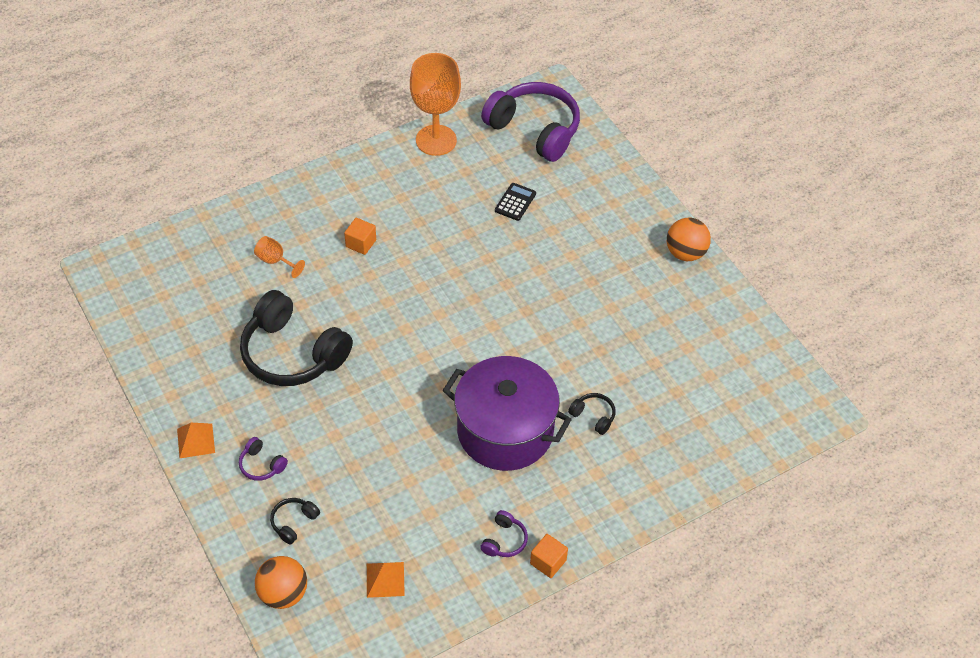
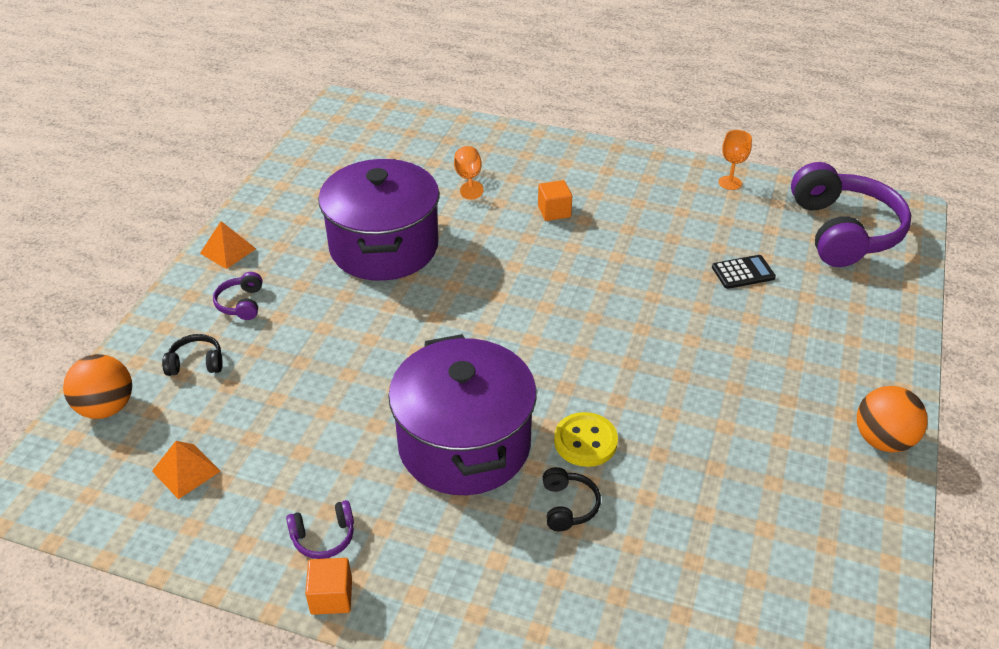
camera: 50 degrees right, 10 degrees down
(292, 353) = (384, 247): black headphones -> purple pot
(436, 140) = (730, 183): orange goblet -> orange goblet, size x0.46
(559, 375) = (585, 441): none -> yellow button

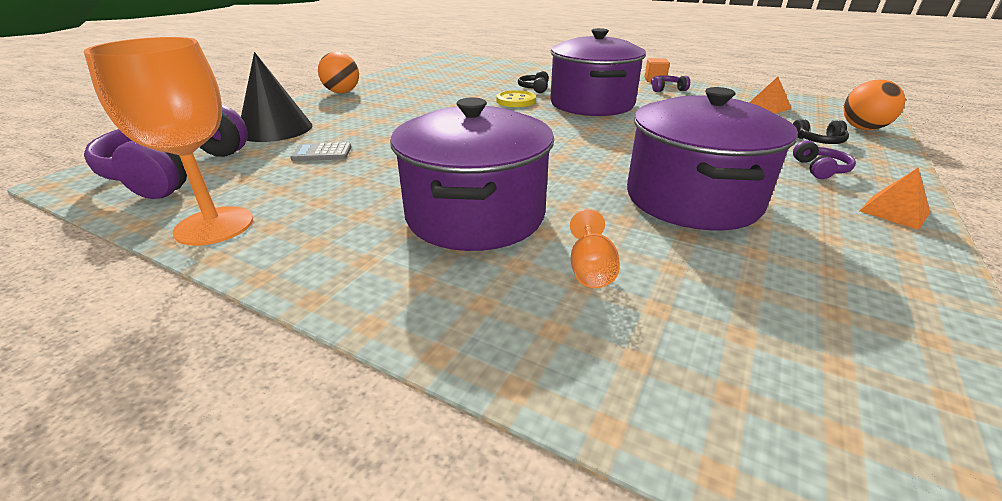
camera: 170 degrees left, 10 degrees down
(554, 211) = (475, 215): orange cube -> purple pot
(730, 183) = (214, 226): orange goblet -> orange goblet, size x2.17
(743, 272) = (322, 153): black calculator -> grey calculator
(846, 312) = (275, 129): none -> black cone

